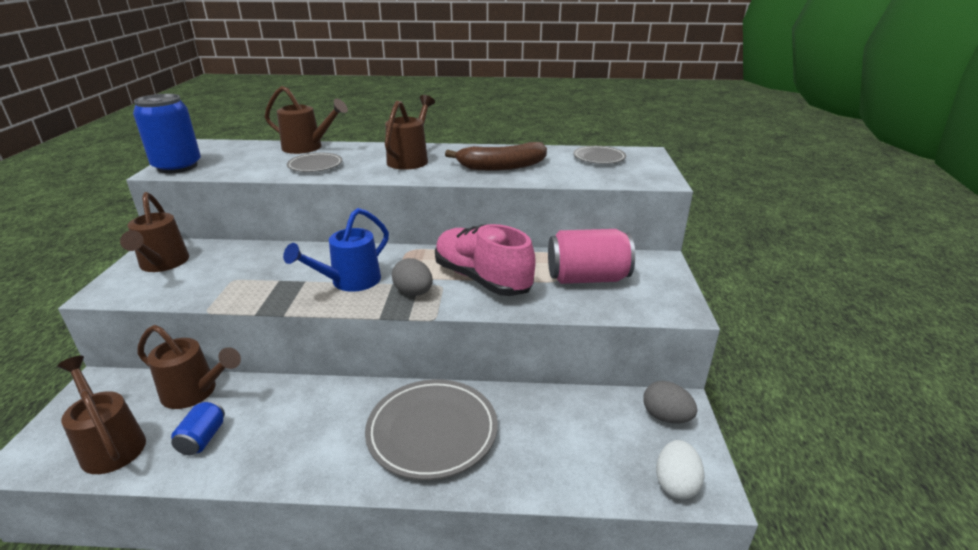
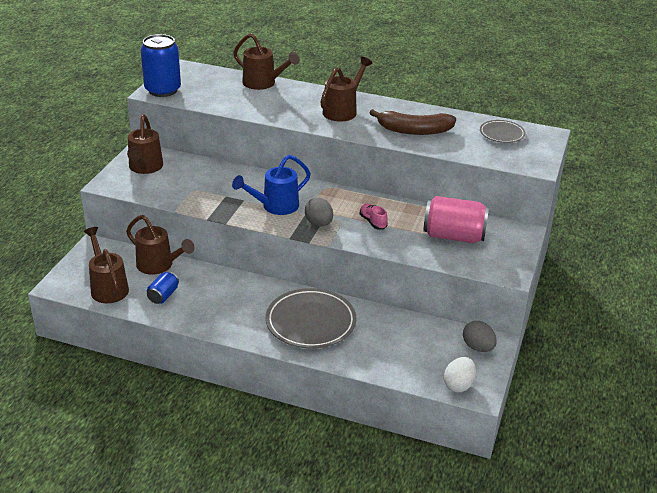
camera: 15 degrees right, 5 degrees up
(315, 166) = (266, 105): grey plate -> none
(482, 279) = (373, 222): pink shoe -> pink shoe, size x0.43

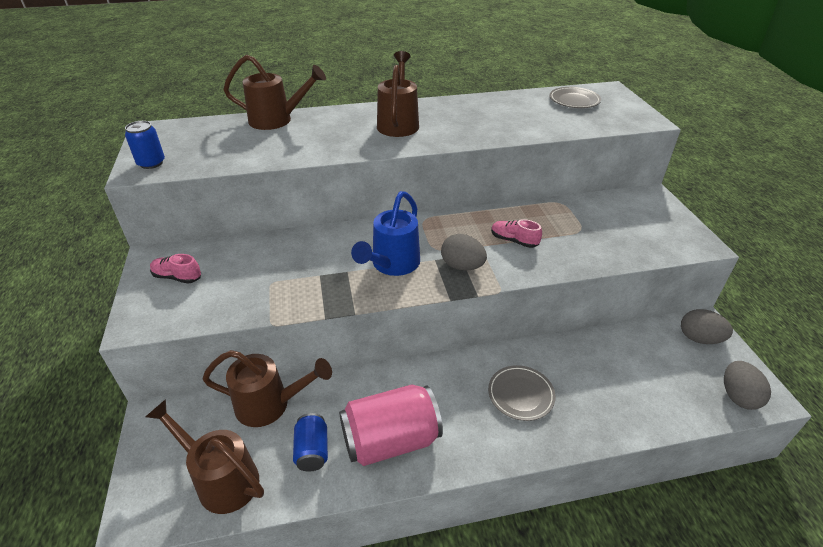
camera: 30 degrees left, 5 degrees up
(145, 168) = (177, 277): brown watering can -> pink shoe
(163, 90) = (151, 163): blue can -> blue can, size x0.53
(310, 322) = (520, 395): grey plate -> grey plate, size x0.55
(414, 130) = (494, 122): brown banana -> none
(453, 236) = (604, 224): pink can -> pink can (390, 440)
(458, 385) = (738, 396): white egg -> grey egg

